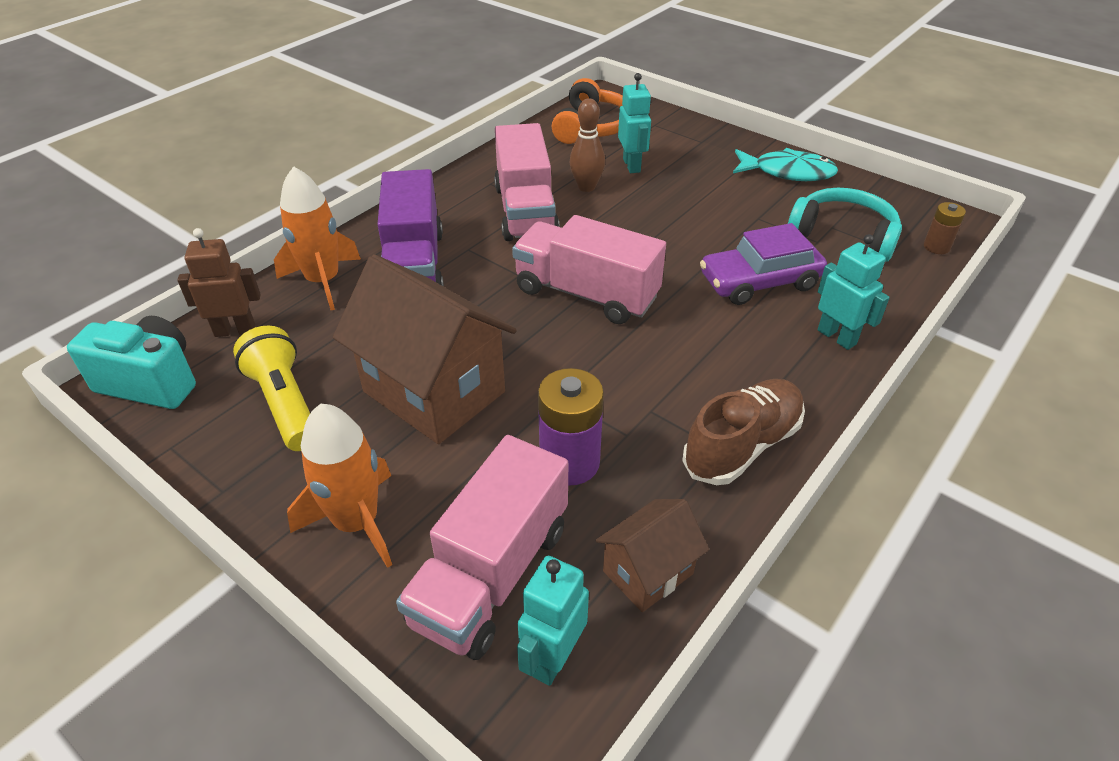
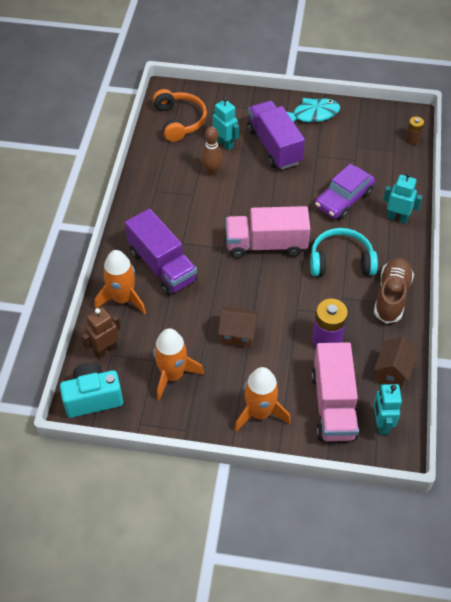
camera: 30 degrees left, 10 degrees up
(285, 403) = (172, 375): yellow flashlight -> orange rocket
(434, 391) = (238, 335): brown house -> brown house, size x0.52
(525, 211) = (192, 203): pink truck -> none
(700, 188) = (274, 146): none -> purple truck
(843, 235) = (365, 150): turquoise headphones -> turquoise headphones (341, 261)

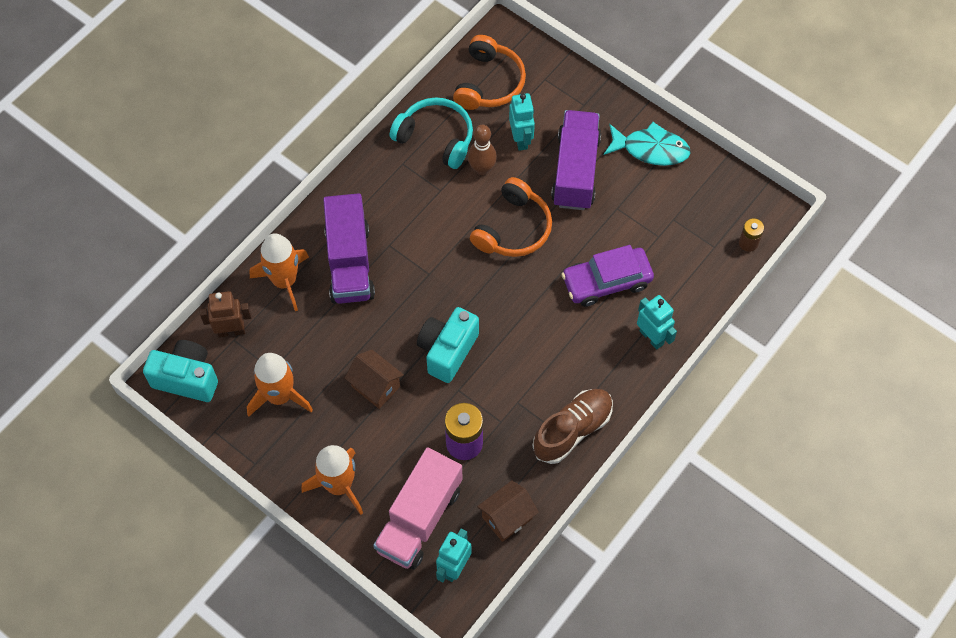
camera: 30 degrees right, 10 degrees up
(259, 196) = (513, 229): none -> orange headphones
(266, 245) = (478, 294): pink truck -> none
(271, 288) = (447, 351): none -> turquoise camera
(341, 261) = (547, 358): turquoise headphones -> turquoise headphones (436, 138)

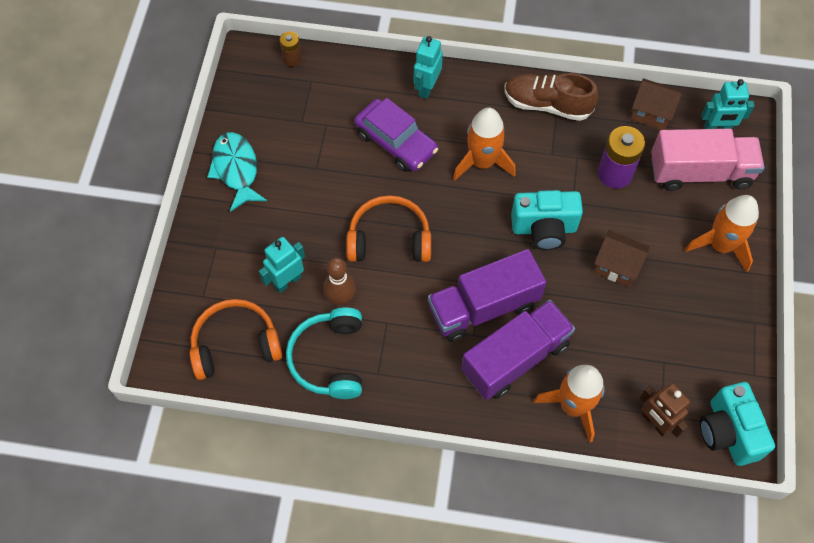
camera: 120 degrees left, 0 degrees up
(279, 396) = (683, 340): orange rocket -> orange rocket (482, 162)
(375, 386) = (616, 267): brown house -> brown house turned 75 degrees counterclockwise
(575, 171) = (296, 218): purple truck -> purple truck (483, 307)

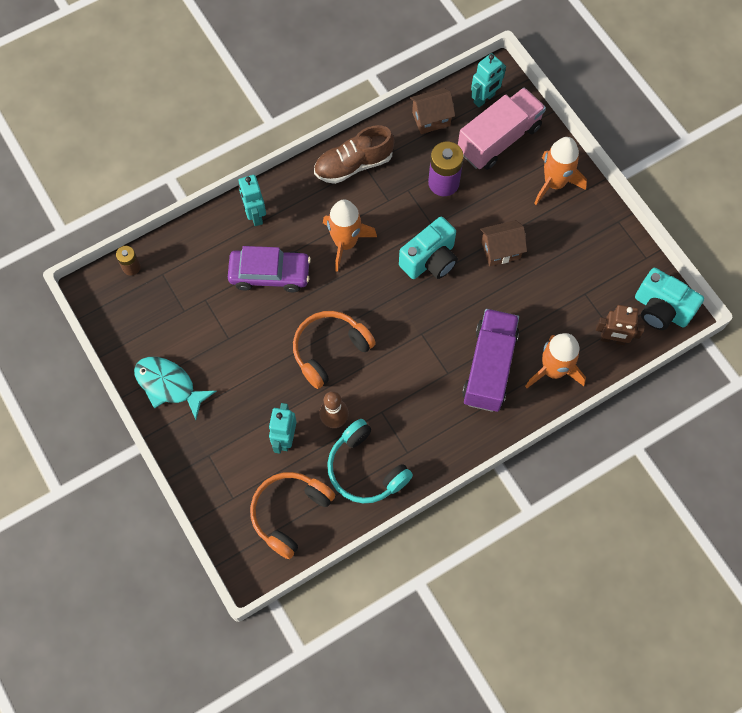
camera: 40 degrees left, 5 degrees up
(483, 307) = (437, 348): purple truck -> none

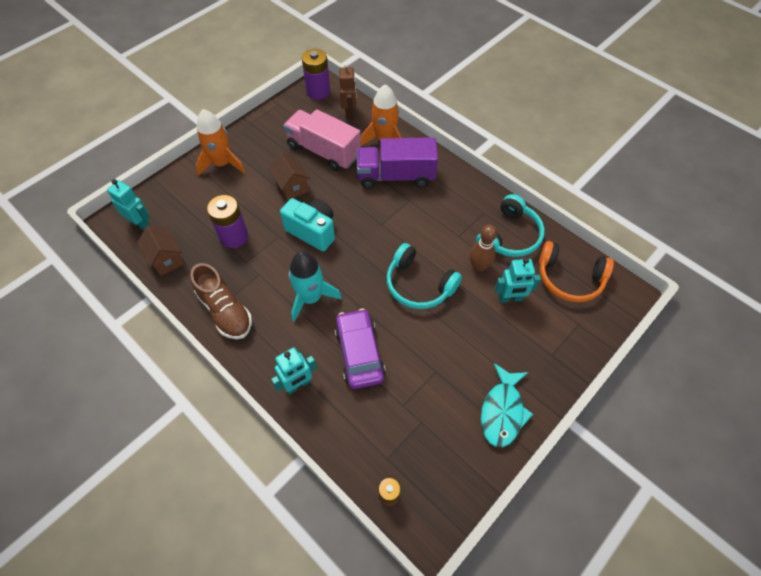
camera: 105 degrees left, 10 degrees down
(329, 350) = (419, 285): orange headphones -> turquoise headphones
(345, 243) = (311, 297): orange rocket -> turquoise rocket
(499, 139) = (183, 206): pink truck -> pink truck (323, 151)
(661, 309) = (318, 92): turquoise camera -> purple battery

